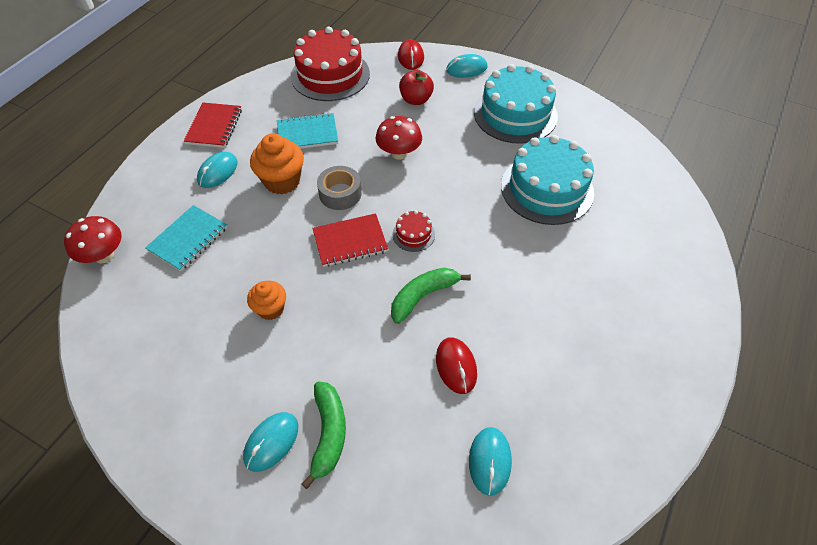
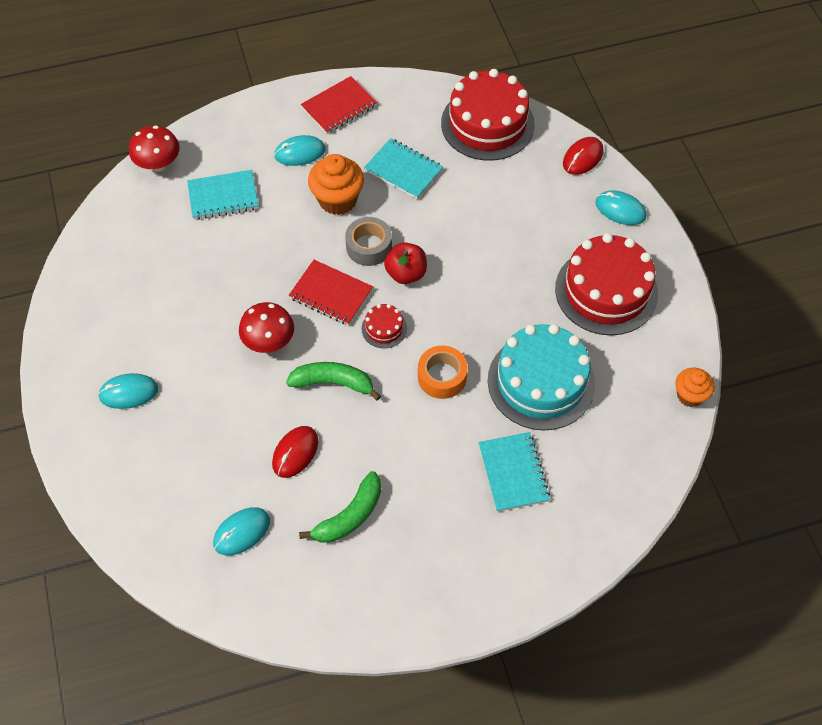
camera: 45 degrees right, 5 degrees up
(271, 309) = (221, 299): orange cupcake -> orange cupcake (690, 395)
(328, 433) = (166, 419): green banana -> green banana (350, 516)
(399, 153) = (456, 248): red mushroom -> red mushroom (269, 341)
(416, 100) = (533, 207): red apple -> red apple (406, 273)
(487, 233) = (442, 377): none -> orange tape
(515, 114) = (606, 291): turquoise cake -> red cake
(602, 253) = (513, 473): none -> turquoise notebook

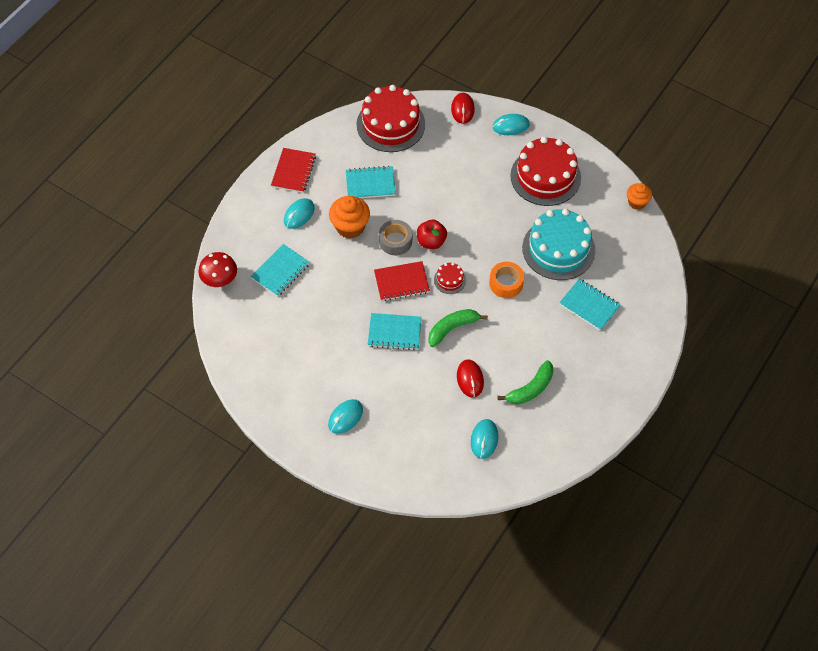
camera: 40 degrees left, 0 degrees up
(269, 341) = (394, 332): red mushroom -> turquoise notebook
(350, 516) = (530, 389): green banana -> green banana turned 45 degrees clockwise

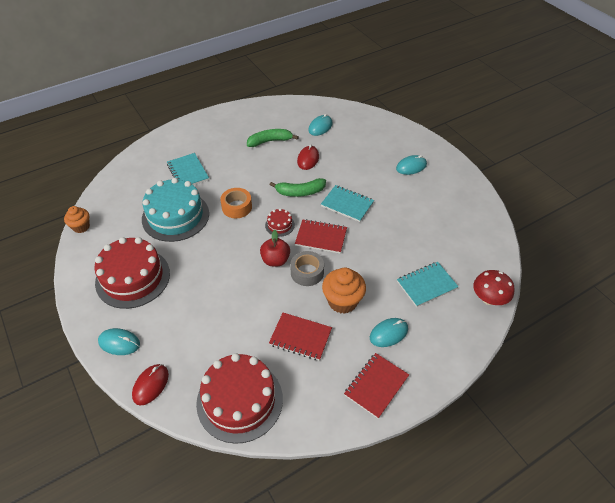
camera: 155 degrees left, 10 degrees down
(370, 184) = (300, 337): turquoise notebook -> red notebook

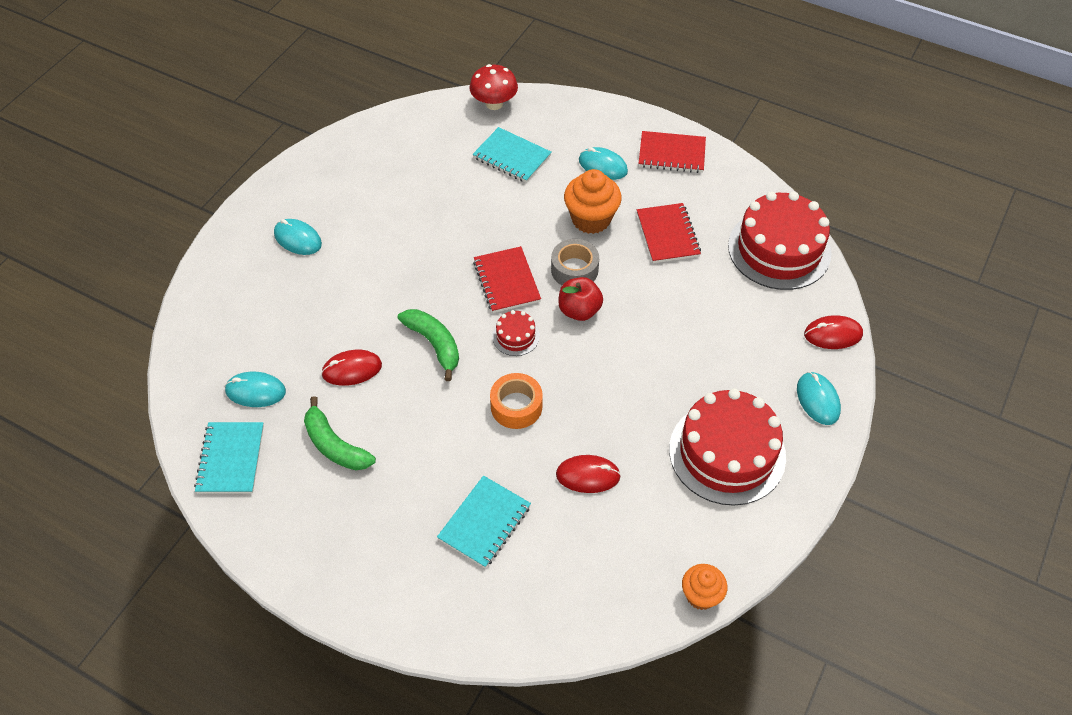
camera: 120 degrees left, 5 degrees up
(175, 216) = (588, 475): turquoise cake -> red mouse
(347, 204) = (425, 279): turquoise notebook -> turquoise notebook (231, 459)

